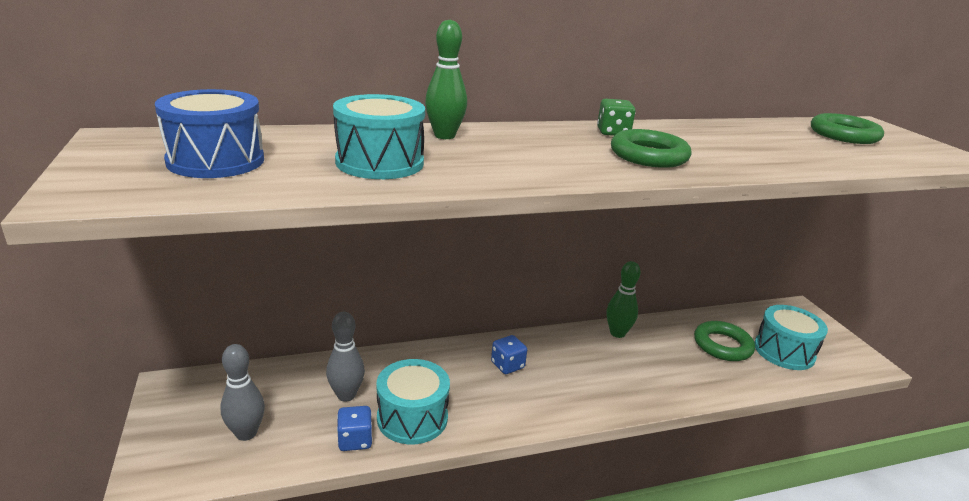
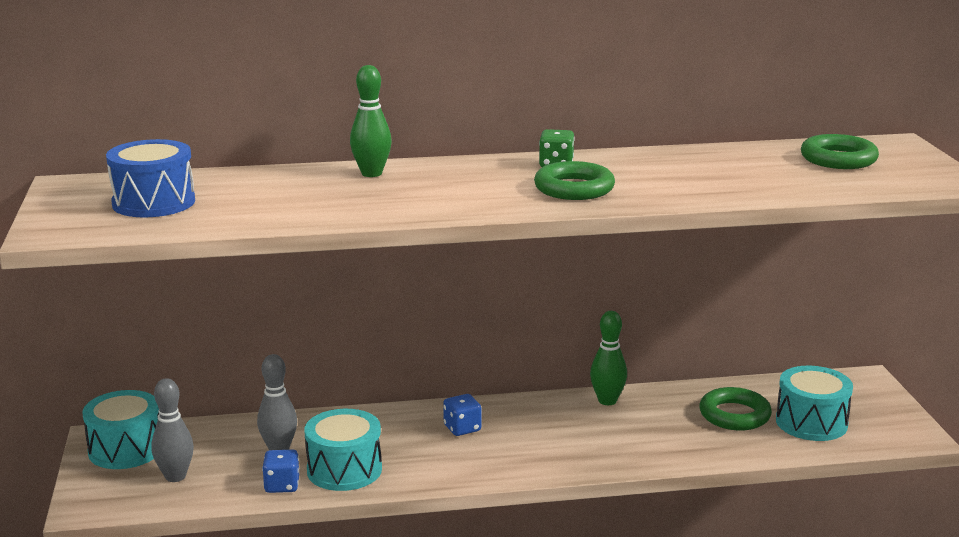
camera: 10 degrees right, 5 degrees down
(380, 162) = (298, 201): turquoise drum -> turquoise drum (125, 449)

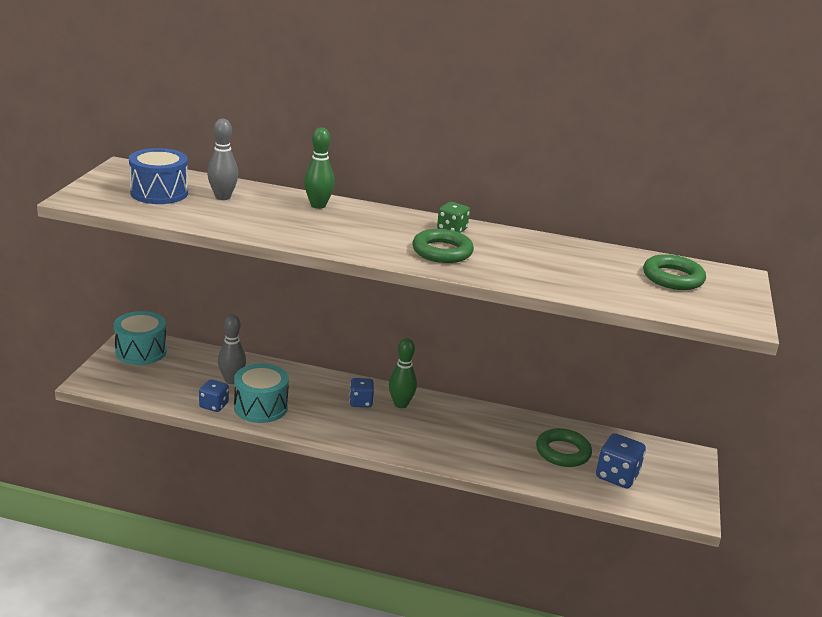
camera: 20 degrees right, 5 degrees up
(175, 476) = (155, 379): grey bowling pin -> grey bowling pin (223, 197)
(607, 401) = (478, 413): green bowling pin -> green bowling pin (400, 404)
(811, 422) = (617, 476): turquoise drum -> blue dice

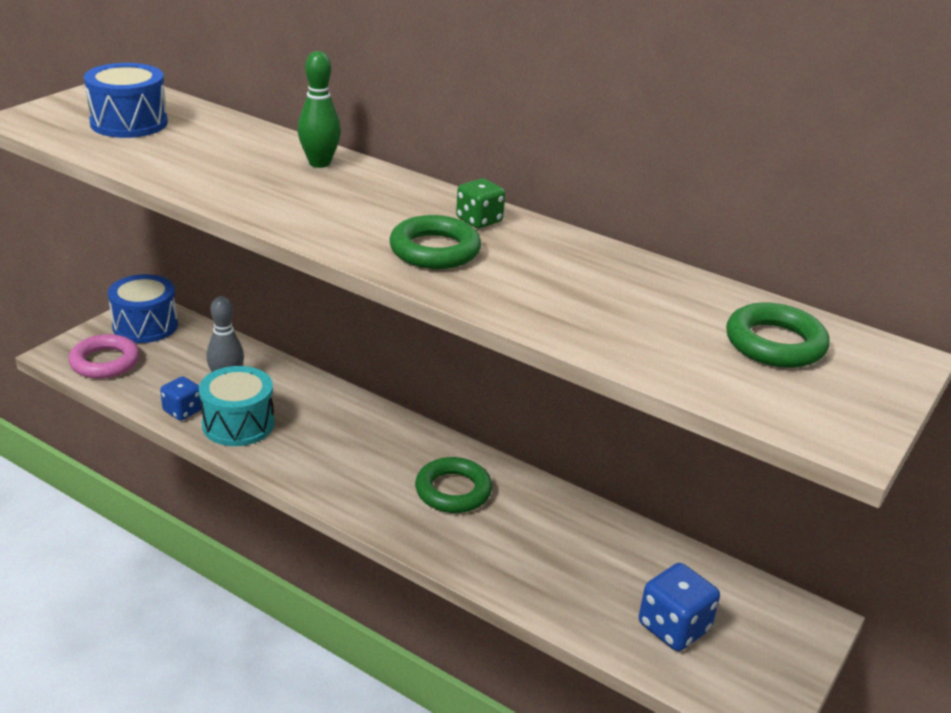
camera: 20 degrees right, 5 degrees up
(129, 382) = (105, 362): none -> pink ring
(141, 351) = (145, 326): turquoise drum -> blue drum
(223, 197) = (204, 137): grey bowling pin -> none
(361, 402) = (371, 441): blue dice -> none
(400, 404) = (423, 454): green bowling pin -> none
(563, 452) = (612, 572): green ring -> green ring (453, 491)

